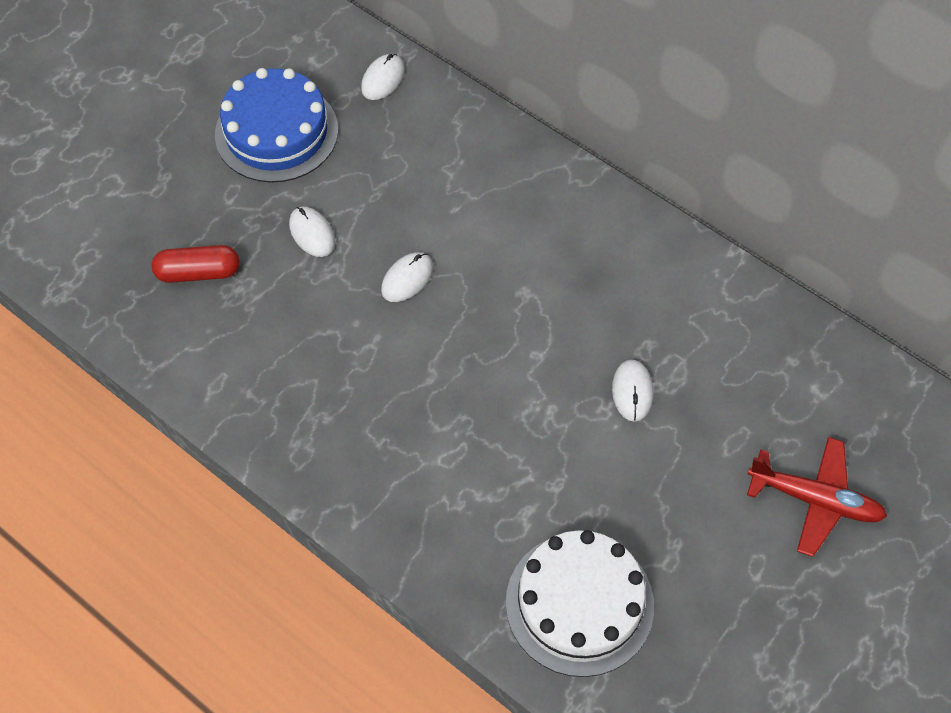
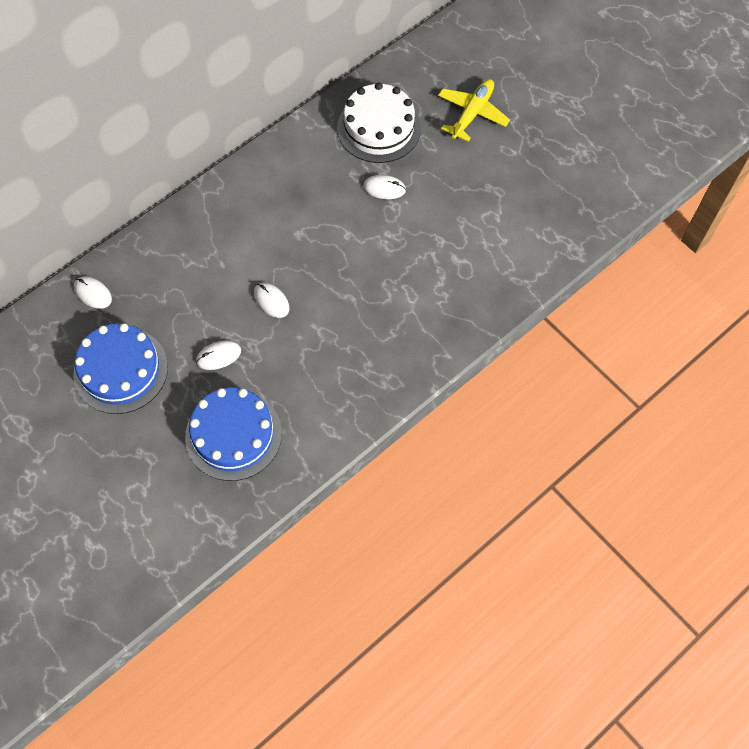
camera: 80 degrees left, 5 degrees up
(198, 273) = (233, 434): red capsule -> blue cake
(579, 603) = (518, 241): white cake -> white cake (379, 128)
(815, 500) = (472, 113): red plane -> yellow plane

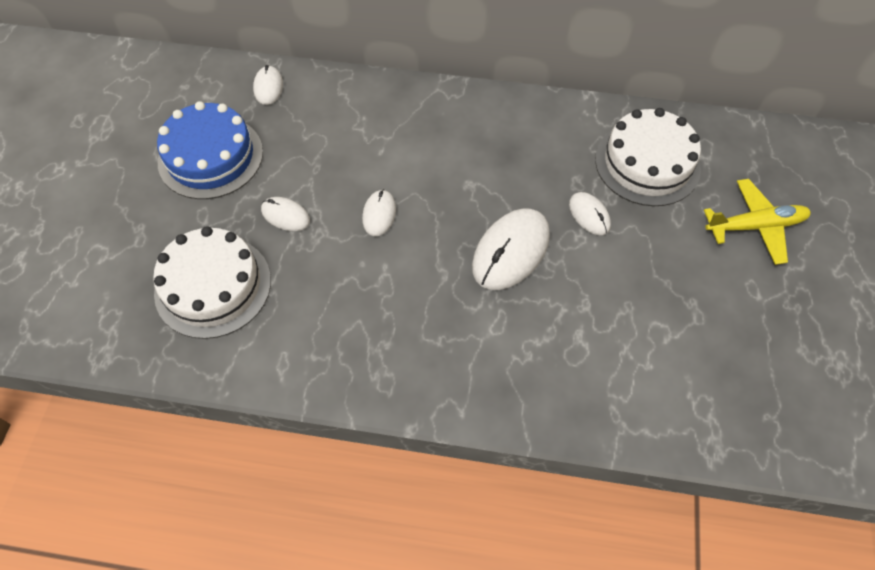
camera: 50 degrees right, 5 degrees down
(233, 434) = (213, 286): blue cake -> white cake
(369, 249) = (511, 251): none -> white mouse

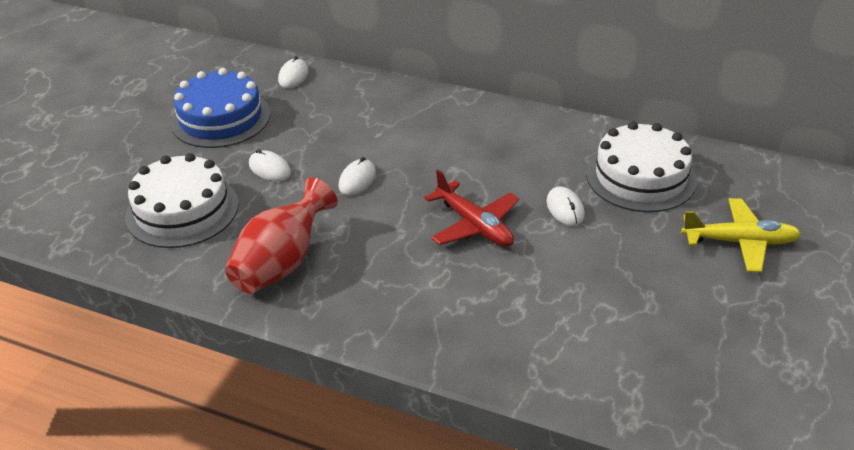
camera: 15 degrees right, 20 degrees down
(339, 334) = (282, 263): none -> red vase
(511, 251) = (474, 225): white mouse -> red plane

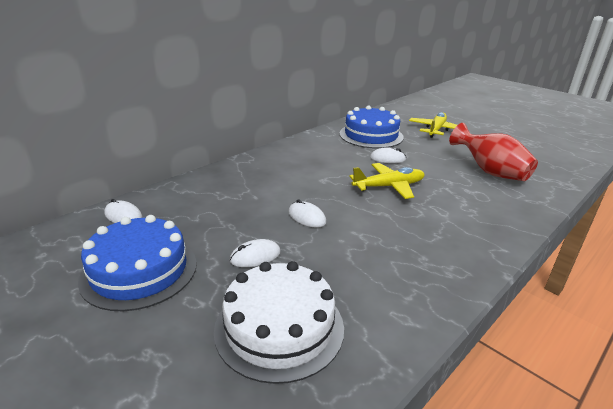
camera: 70 degrees left, 10 degrees down
(282, 263) = (397, 275): red vase -> red vase (489, 171)
(474, 225) = (389, 186): red plane -> yellow plane
(641, 177) = (371, 135): white cake -> blue cake

